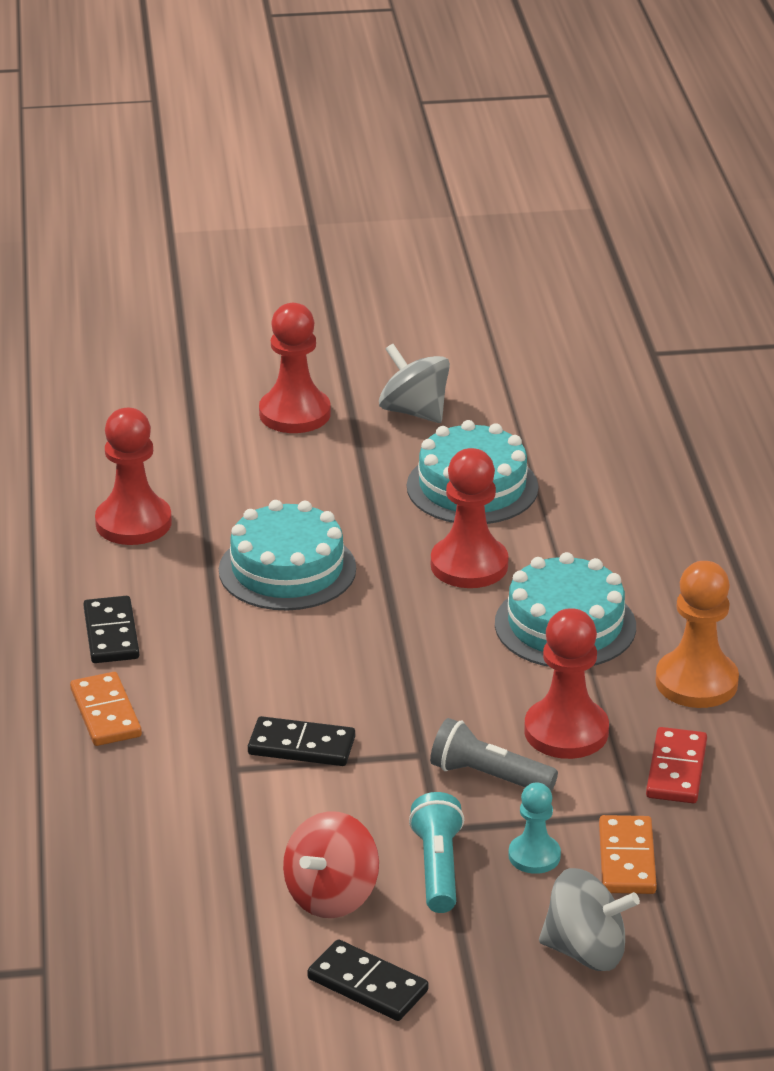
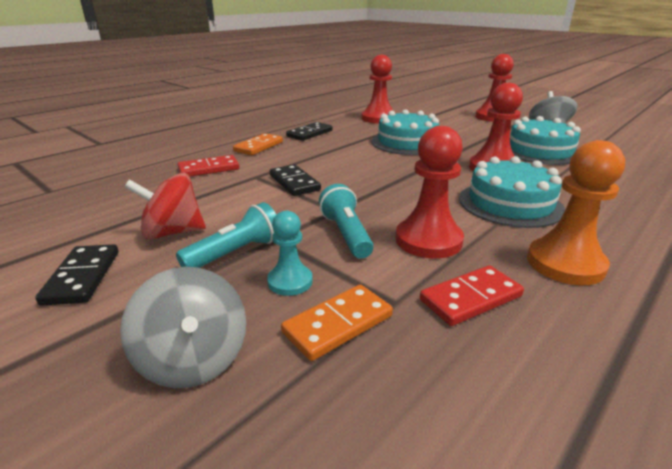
camera: 50 degrees right, 5 degrees down
(145, 798) = (209, 169): none -> red domino
(488, 776) = (346, 234): grey flashlight -> turquoise flashlight

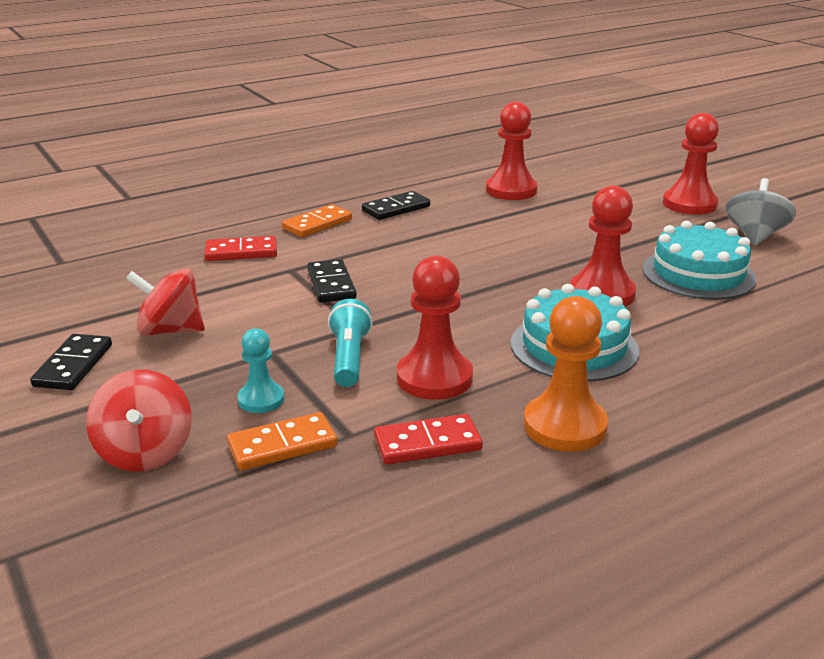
camera: 15 degrees right, 0 degrees up
(194, 359) = (145, 452): grey spinning top -> red spinning top
(236, 253) = (223, 362): turquoise flashlight -> none
(407, 143) = (518, 238): turquoise cake -> none

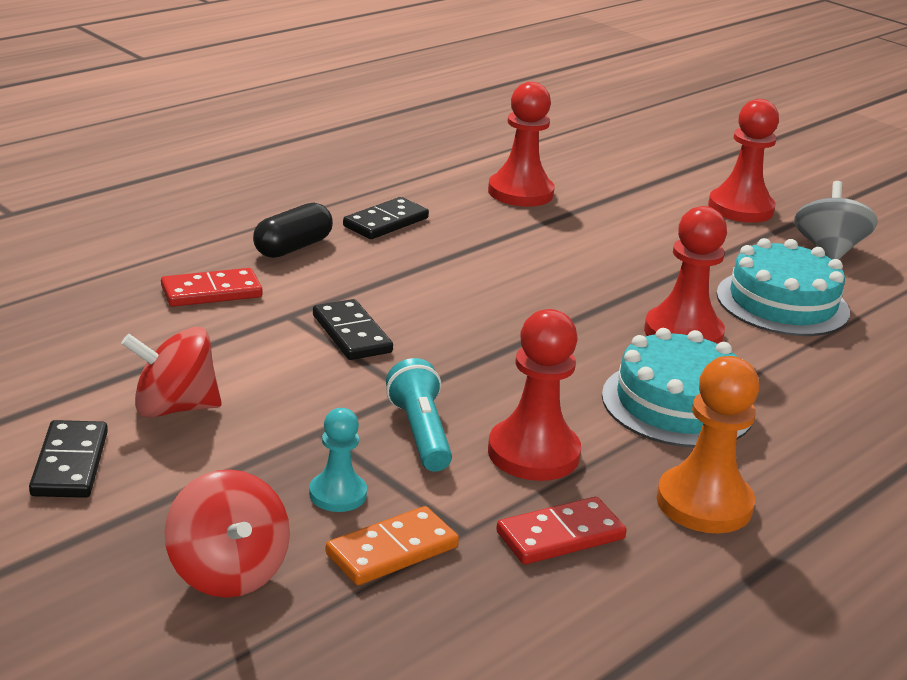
camera: 15 degrees left, 0 degrees up
(317, 224) = (293, 247): orange domino -> black capsule

